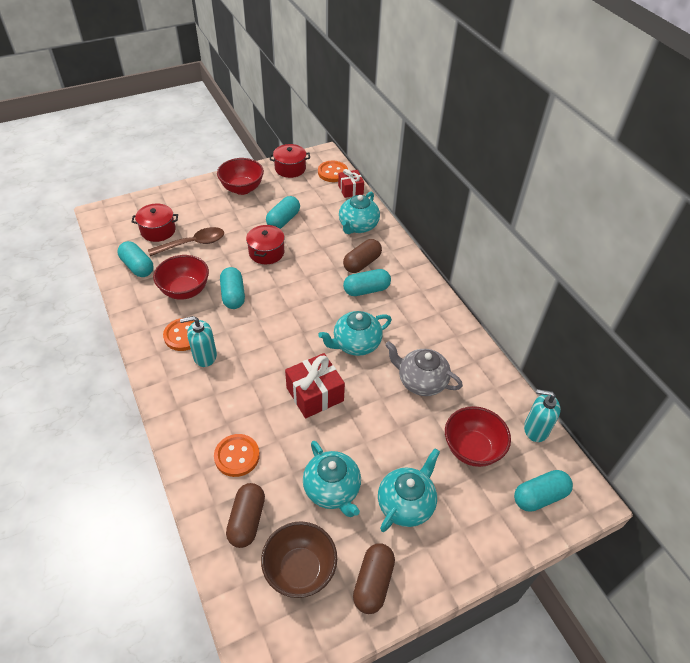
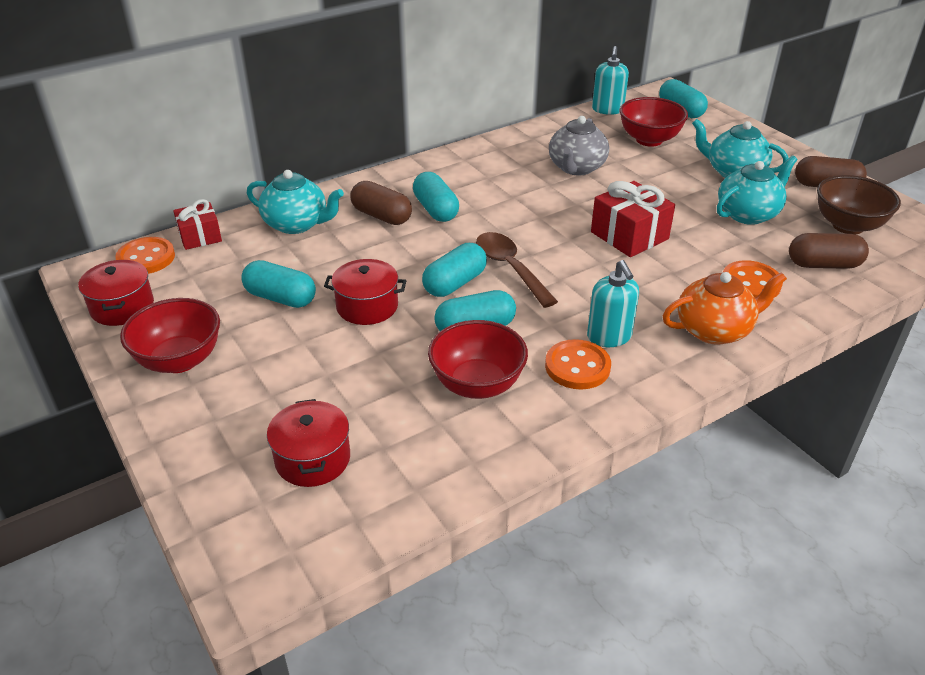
camera: 95 degrees left, 10 degrees down
(137, 266) = (426, 464): turquoise capsule -> turquoise capsule (454, 283)
(192, 415) = (714, 330): none -> orange teapot
(193, 244) = (351, 398): brown spoon -> brown spoon (510, 268)
(356, 344) = (536, 212): turquoise teapot -> none

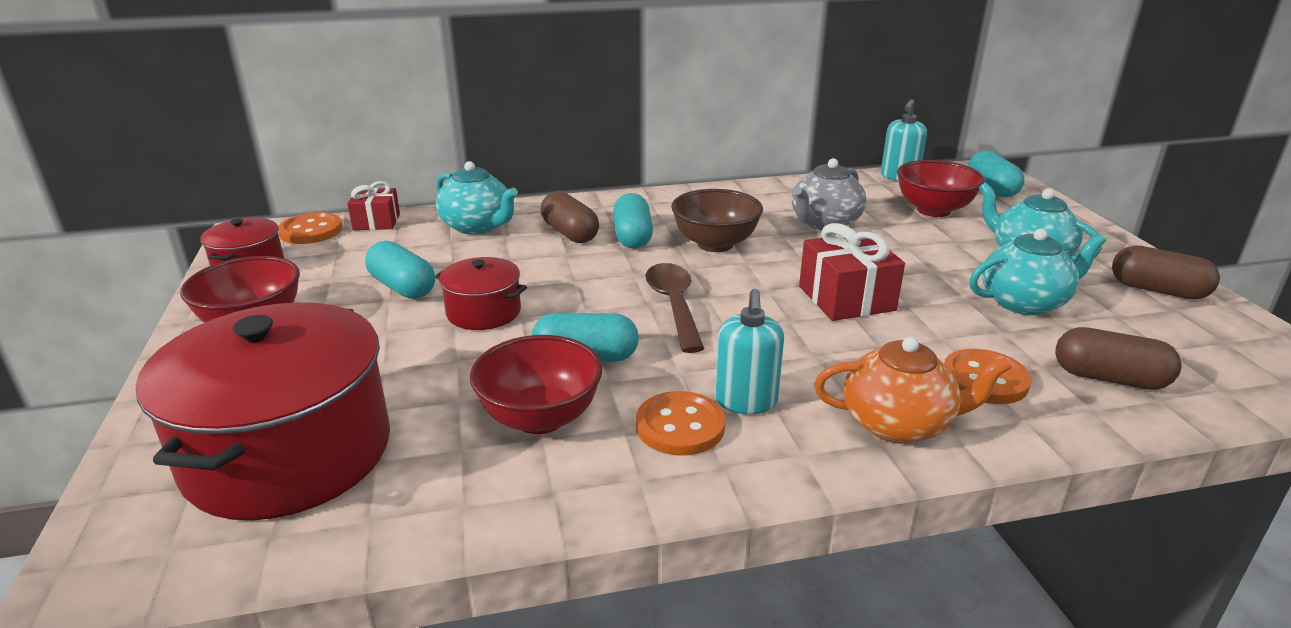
camera: 20 degrees right, 10 degrees down
(312, 459) = (288, 453): red pot -> red pot, size x2.08
(454, 283) = (598, 308): turquoise capsule -> none
(848, 226) = (1170, 340): brown bowl -> brown bowl (715, 244)

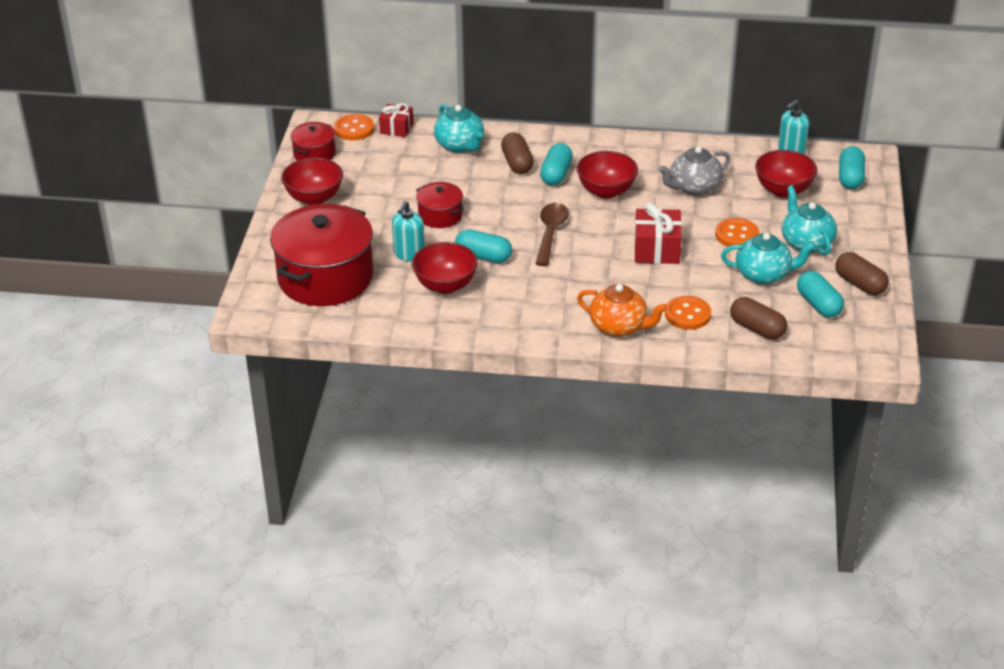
camera: 20 degrees right, 10 degrees up
(402, 287) = (400, 188): turquoise capsule -> turquoise capsule (818, 304)
(680, 426) = (510, 304): orange button -> orange button (736, 235)
(715, 244) = (606, 191): brown bowl -> red bowl
(746, 401) = (551, 299): turquoise soap dispenser -> turquoise soap dispenser (409, 254)

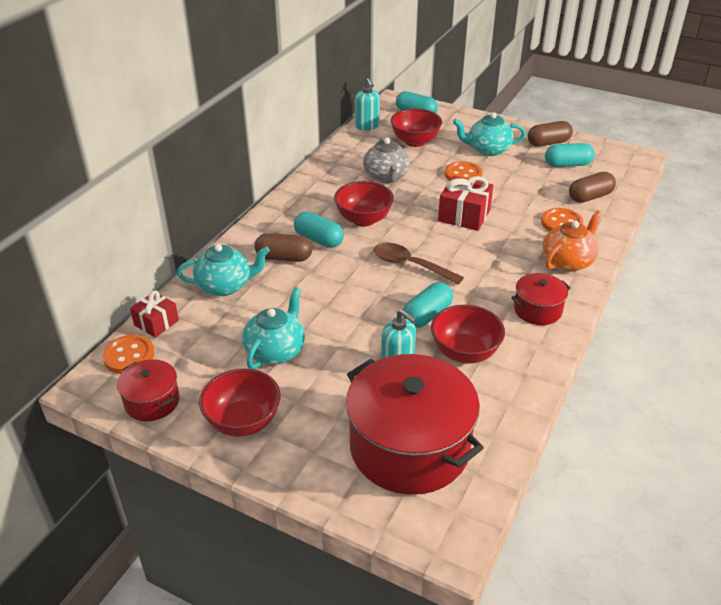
camera: 70 degrees left, 0 degrees up
(440, 215) = (340, 328): red pot -> red pot (537, 310)
(763, 274) = (521, 177): turquoise teapot -> turquoise teapot (276, 351)

